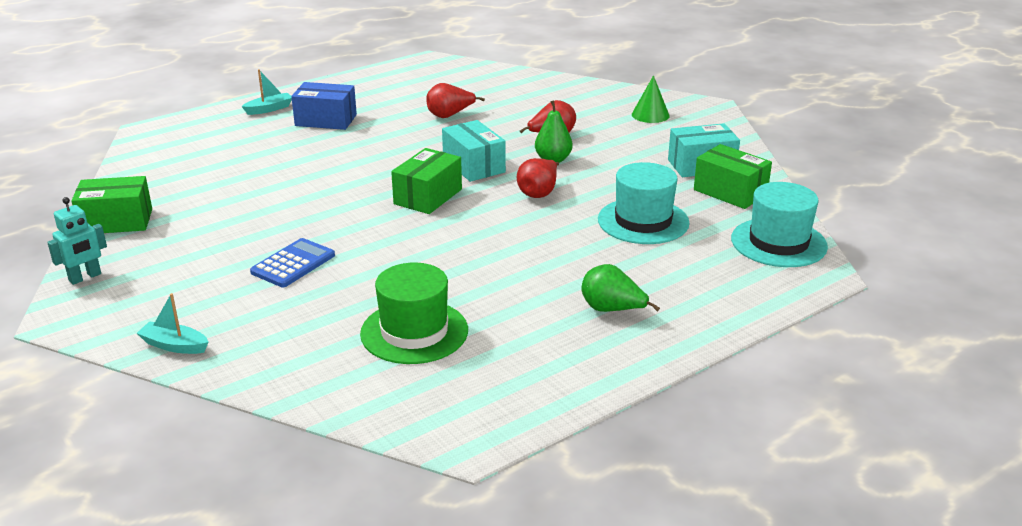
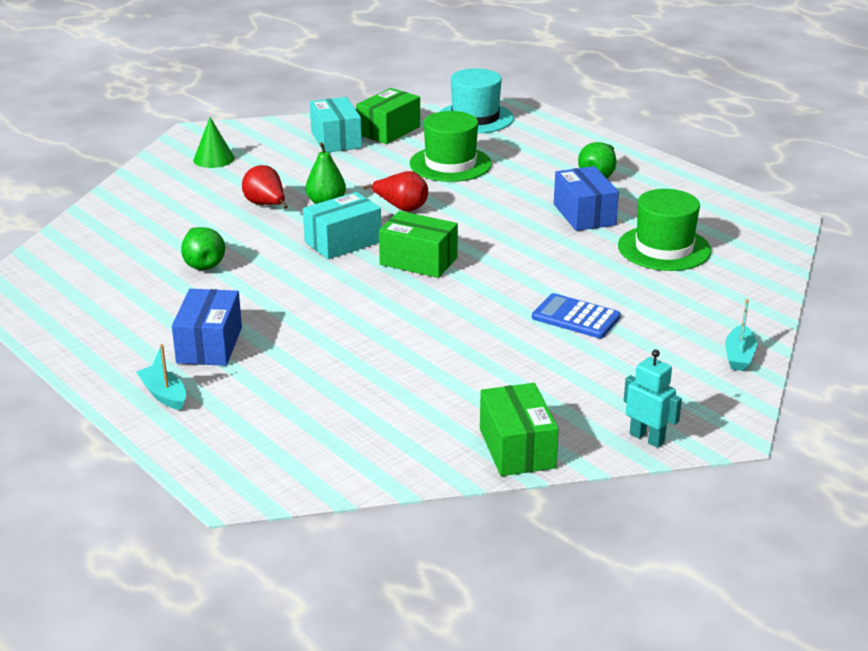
camera: 95 degrees left, 0 degrees up
(449, 115) = (203, 264): red pear -> green pear
(508, 290) = (584, 214): none -> blue box
(643, 221) = (450, 164): turquoise hat -> green hat

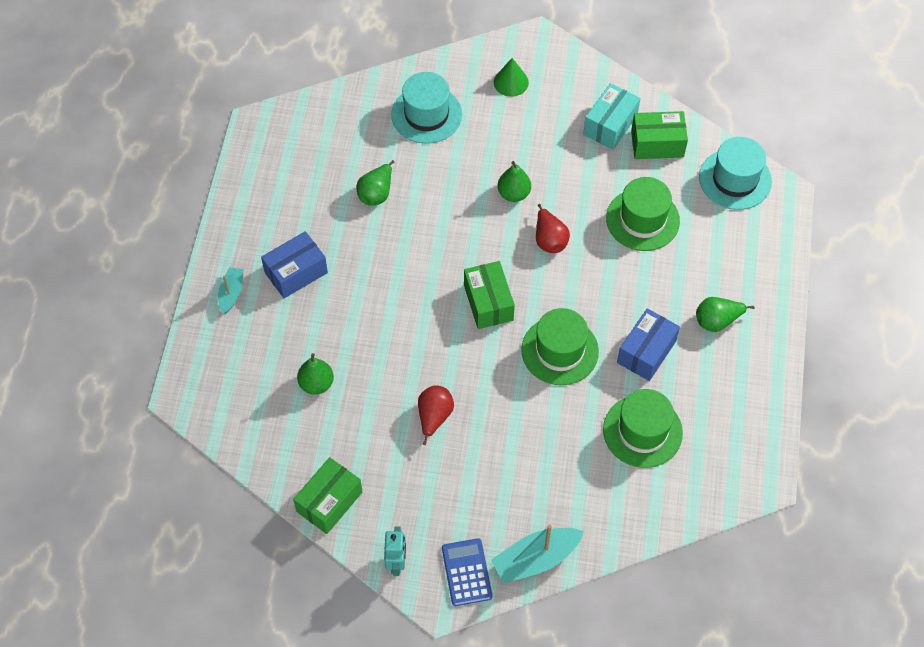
camera: 50 degrees right, 30 degrees up
(169, 206) = (426, 114): none -> turquoise hat
(266, 205) = (478, 164): red pear -> red pear (434, 417)
(343, 242) = (472, 243): turquoise box -> none
(360, 391) = (316, 384): none -> green pear
(524, 250) = (560, 351): none -> green hat
(575, 317) = (499, 438): blue calculator -> blue calculator (466, 572)
(739, 356) = (535, 559): turquoise boat -> turquoise boat, size x1.67

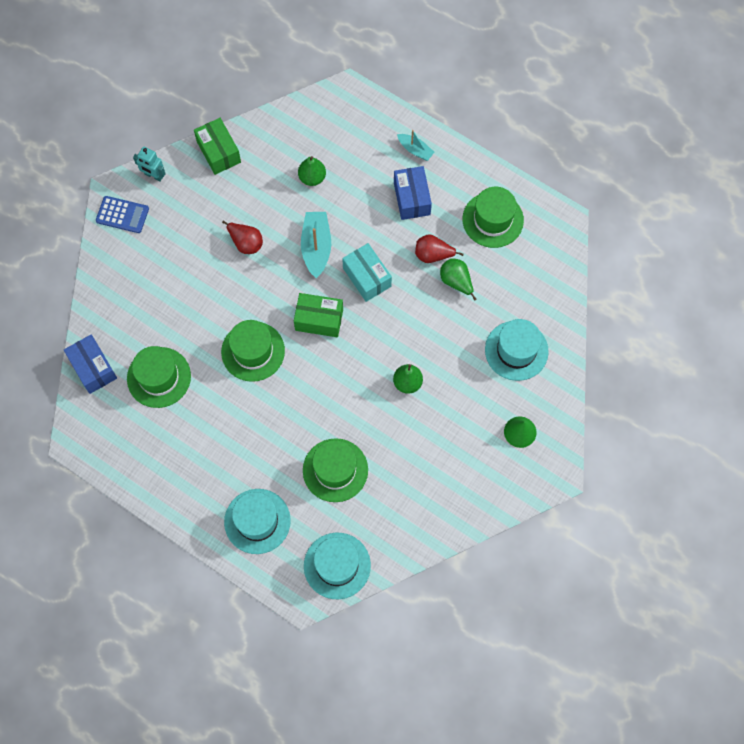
camera: 115 degrees right, 10 degrees up
(286, 187) = (493, 220): none -> green hat
(535, 559) = (107, 261): turquoise boat -> turquoise boat (316, 247)
(549, 240) = (351, 389): red pear -> red pear (433, 255)
(610, 125) = (439, 491): turquoise box -> turquoise box (367, 277)
(646, 352) = (219, 412): blue box -> blue box (93, 368)
(657, 144) = (402, 520): green box -> none
(717, 321) = (217, 479): green pear -> none
(736, 265) = (257, 521): none -> turquoise hat

